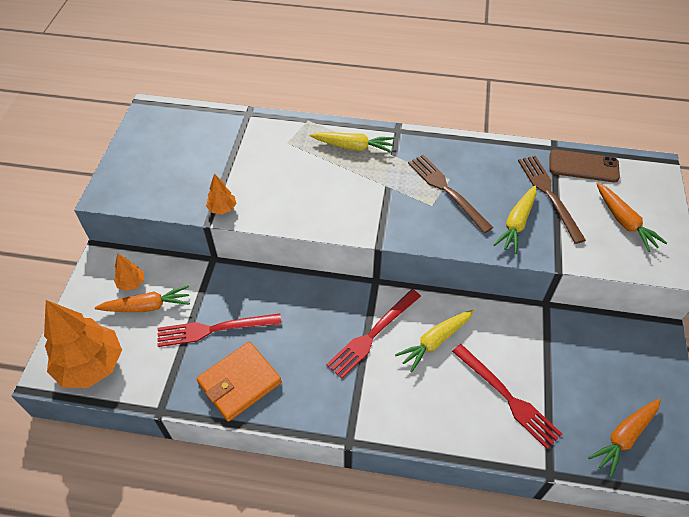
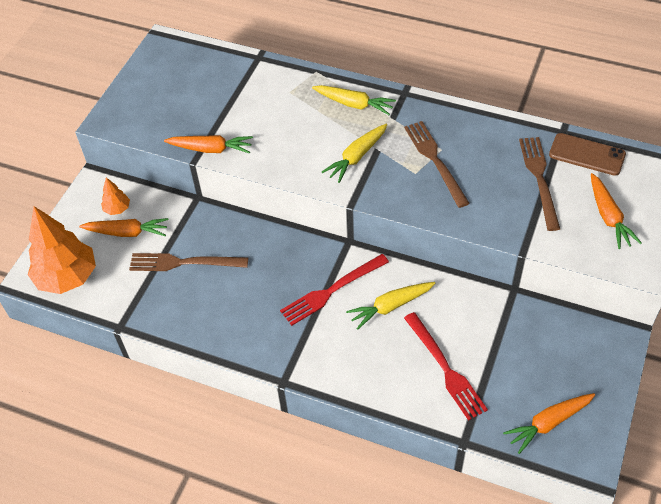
camera: 15 degrees right, 0 degrees up
(214, 329) = (184, 262): red fork -> brown fork
(222, 209) = (211, 149): orange tree -> orange carrot
(239, 382) = (196, 314): orange wallet -> none
(516, 224) = (495, 203): yellow carrot -> yellow carrot (356, 157)

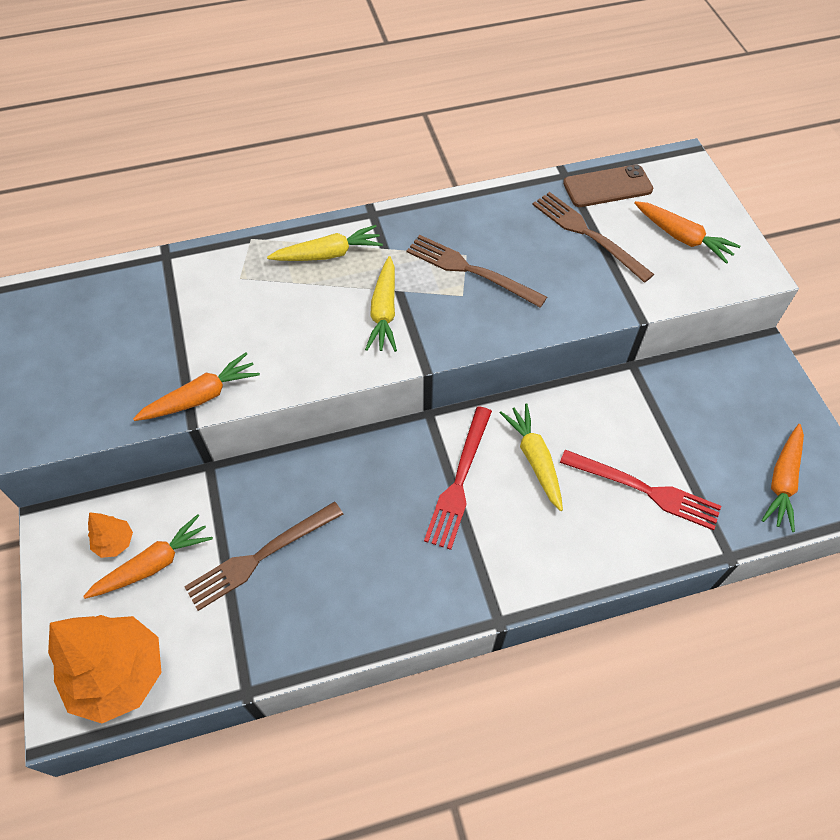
camera: 40 degrees left, 5 degrees up
(390, 307) = (534, 459): yellow carrot -> yellow carrot turned 135 degrees clockwise

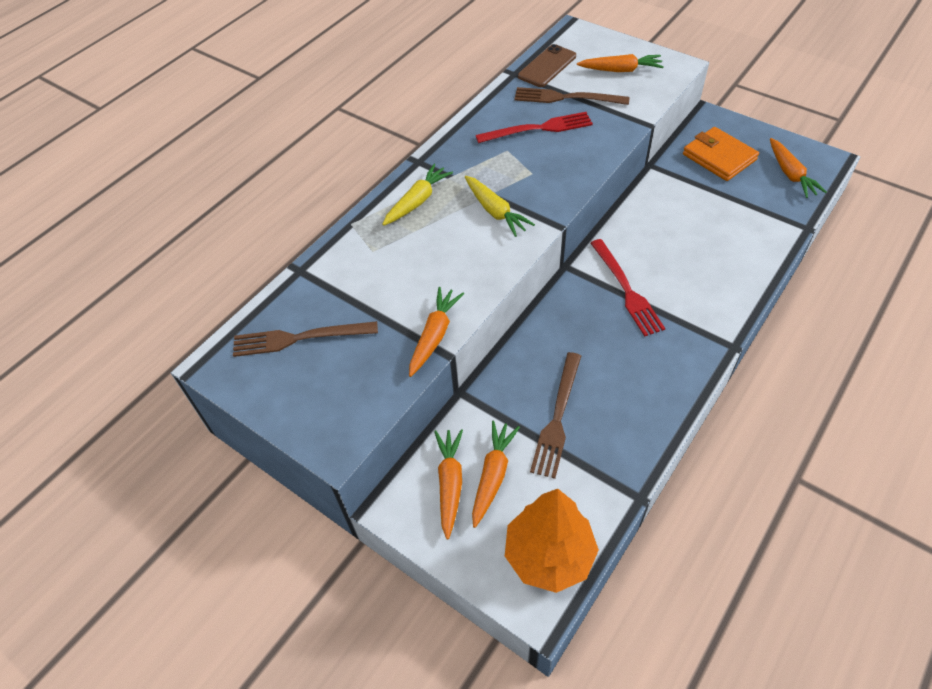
camera: 35 degrees left, 5 degrees down
(115, 542) = (450, 483): orange tree -> orange carrot
(470, 270) = (520, 157): brown fork -> brown fork (299, 338)
(534, 459) = (654, 249): yellow carrot -> none
(645, 490) = (730, 225): red fork -> red fork (538, 129)
(720, 406) = (719, 157): none -> orange wallet

